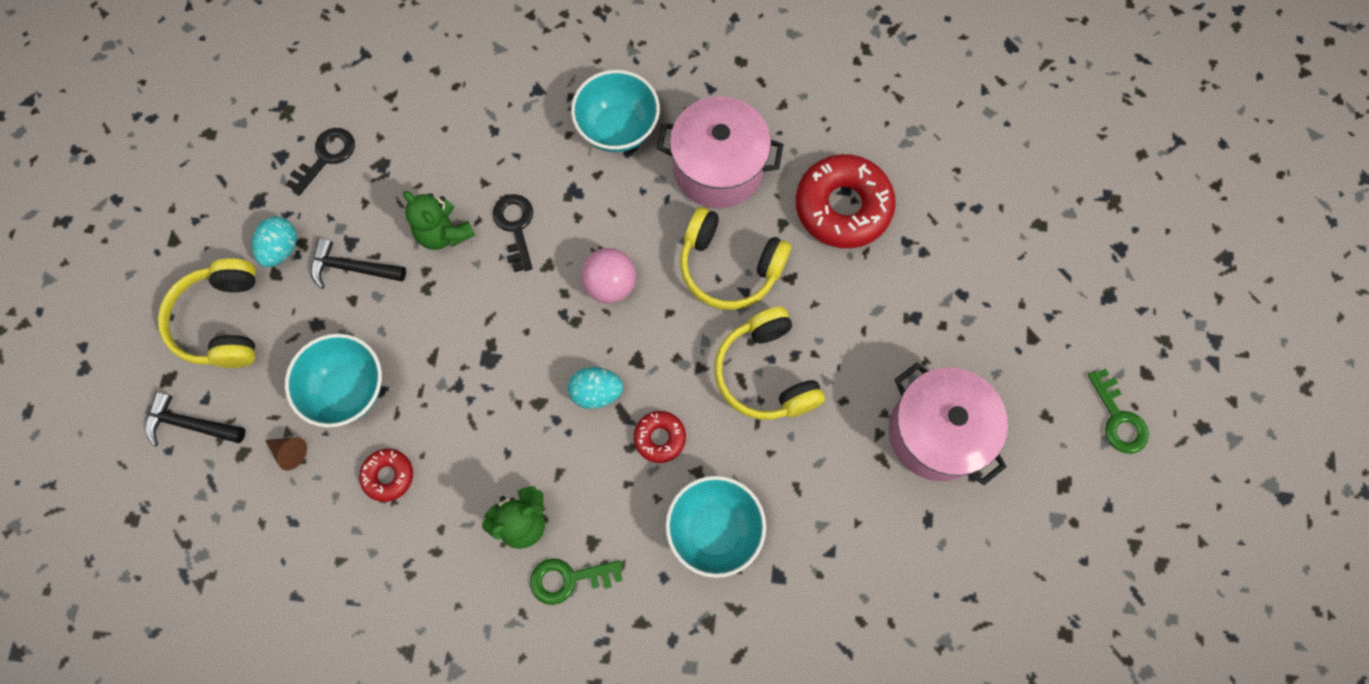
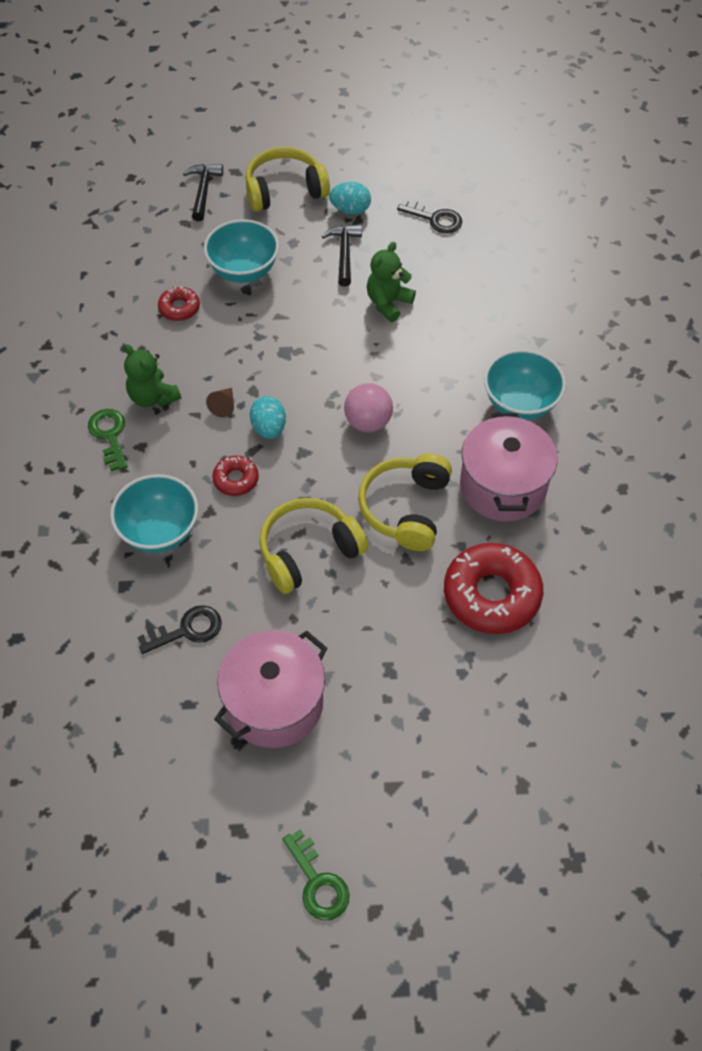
camera: 80 degrees right, 15 degrees down
(289, 452) = (190, 248): brown cone -> brown cone (224, 406)
(515, 227) = (405, 348): black key -> black key (187, 630)
(1118, 418) = (317, 882): green key -> green key turned 90 degrees counterclockwise

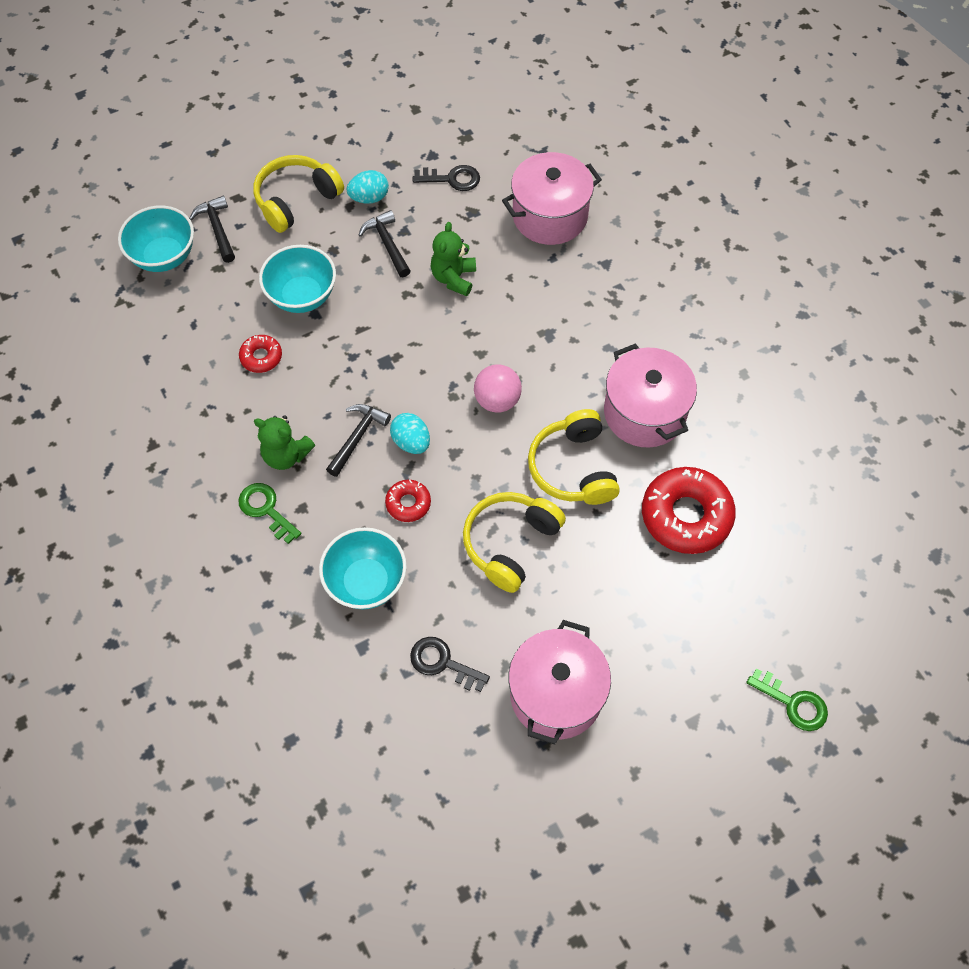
camera: 25 degrees left, 5 degrees up
(187, 630) = (443, 663): black key -> black key turned 105 degrees counterclockwise
(224, 406) = (358, 437): brown cone -> black hammer
(317, 882) = (677, 832): green key -> green key (793, 703)
(509, 281) = (549, 216): none -> pink pot
(520, 404) = (619, 330): turquoise bowl -> turquoise bowl (164, 256)

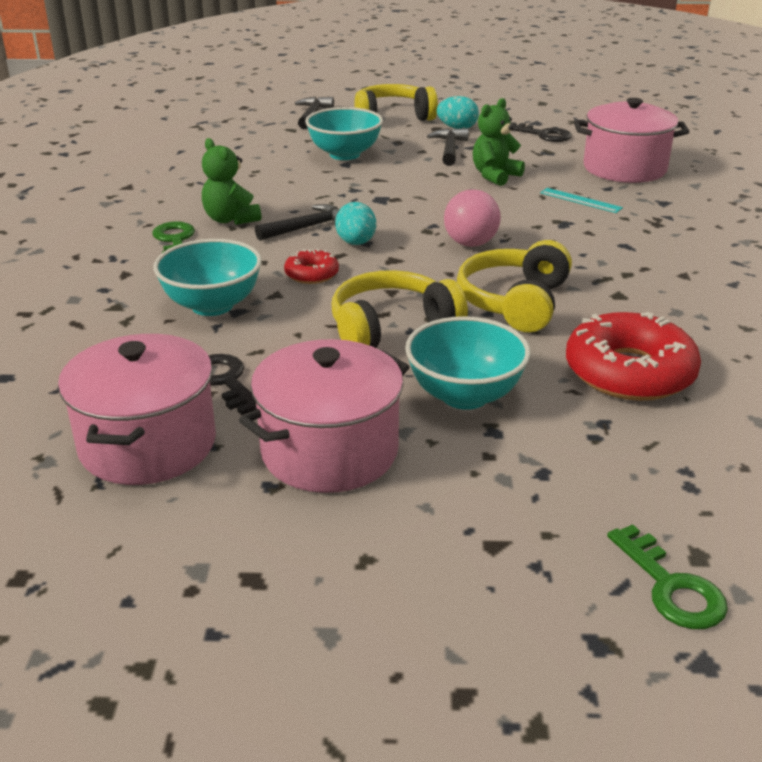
camera: 30 degrees right, 30 degrees down
(164, 256) = (255, 116): turquoise bowl -> turquoise bowl (464, 395)
(261, 357) = (273, 171): red donut -> none
(542, 290) = (580, 200): none -> turquoise ruler
(644, 412) = (634, 291): pink pot -> pink pot (148, 444)

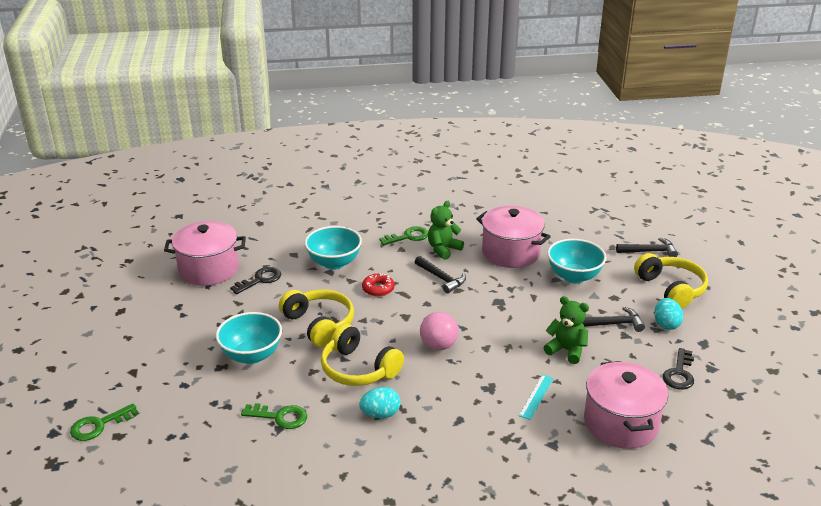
camera: 80 degrees right, 0 degrees up
(330, 451) = (203, 318): pink pot -> pink pot (510, 253)
(356, 243) = (425, 299): turquoise egg -> turquoise egg (380, 414)
(515, 302) = (358, 369): yellow headphones -> yellow headphones turned 150 degrees counterclockwise
(629, 372) = (280, 417): red donut -> green key

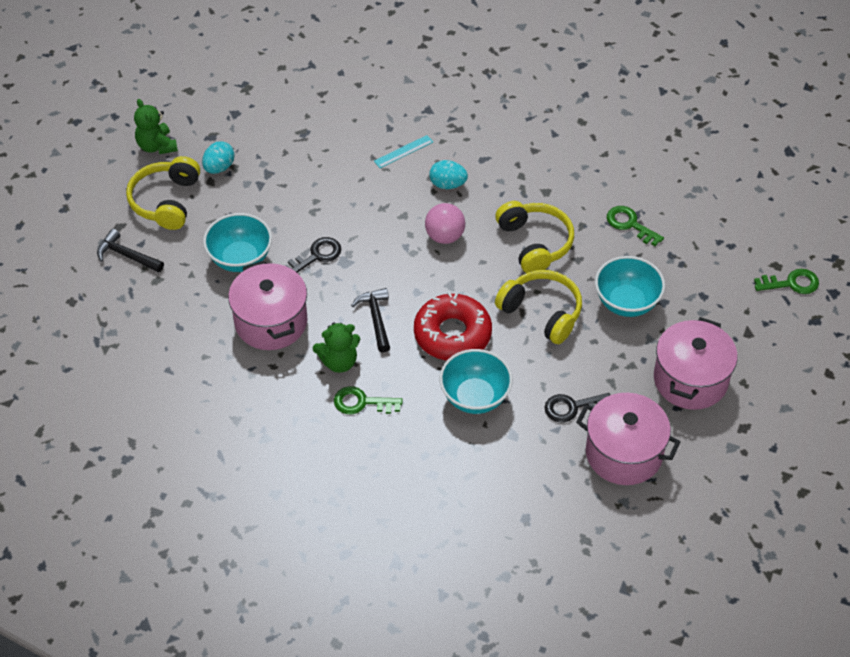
camera: 150 degrees left, 20 degrees up
(319, 324) = (542, 312): yellow headphones -> yellow headphones turned 135 degrees clockwise
(378, 289) = (452, 334): red donut -> red donut, size x2.02
(380, 414) = (544, 191): turquoise egg -> turquoise egg (447, 184)
(566, 350) = (335, 181): green teddy bear -> green teddy bear (157, 146)
(613, 324) = (265, 188): black hammer -> none
(621, 423) = (359, 103): pink pot -> pink pot (690, 380)
(679, 373) = (266, 120): black key -> black key (317, 256)

